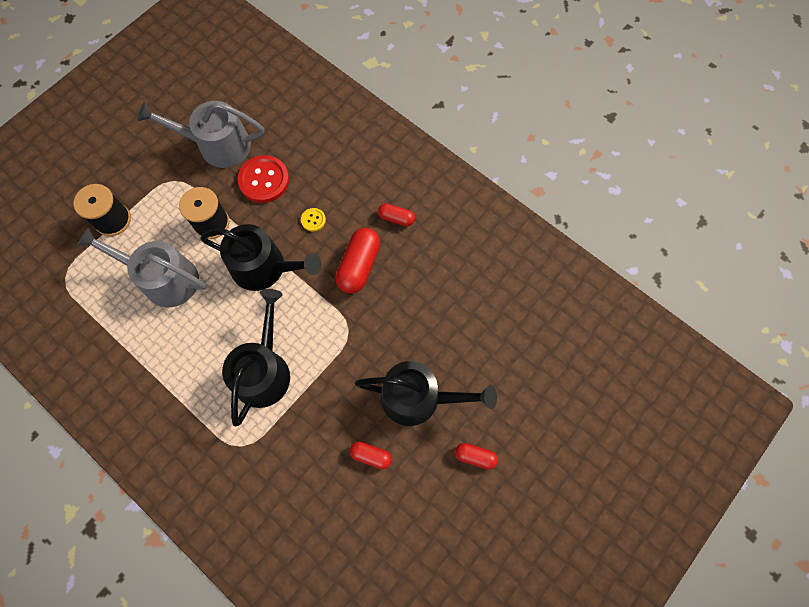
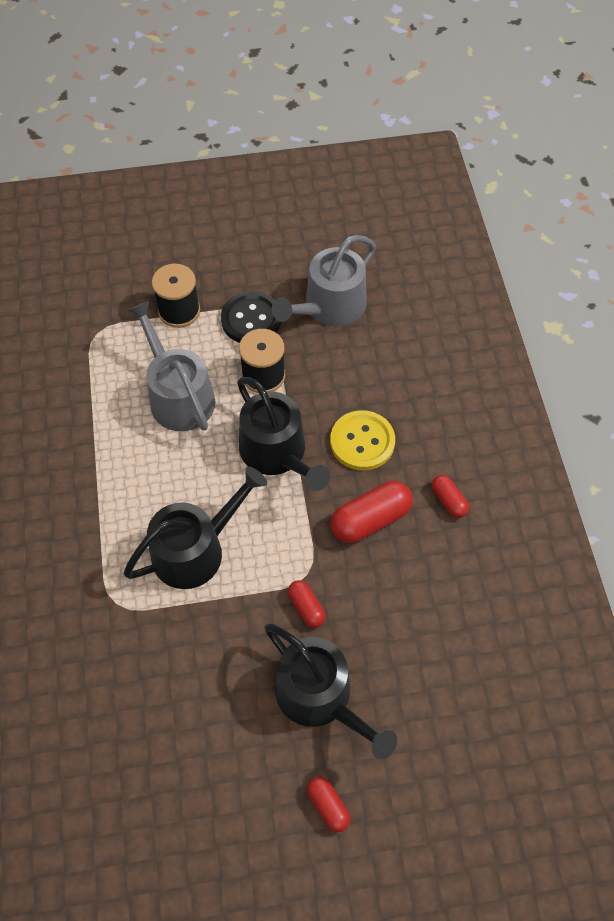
camera: 40 degrees right, 10 degrees down
(170, 191) = (251, 319): none -> black button
(218, 145) = (330, 307): grey watering can -> grey watering can turned 90 degrees counterclockwise
(264, 180) = (346, 370): red button -> none
(313, 220) = (362, 442): yellow button -> yellow button, size x2.09
(371, 456) = (225, 714): red capsule -> red capsule (306, 607)

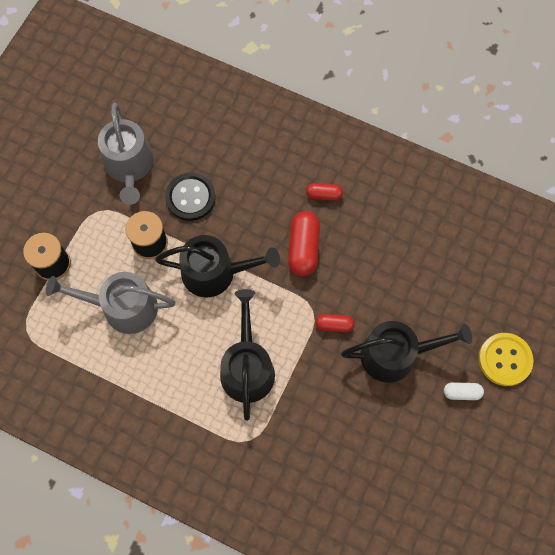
camera: 55 degrees left, 10 degrees up
(251, 319) = (99, 221): black button -> black button (190, 197)
(328, 805) = (461, 392): red capsule -> white capsule
(362, 442) = (246, 216): yellow button -> yellow button (505, 359)

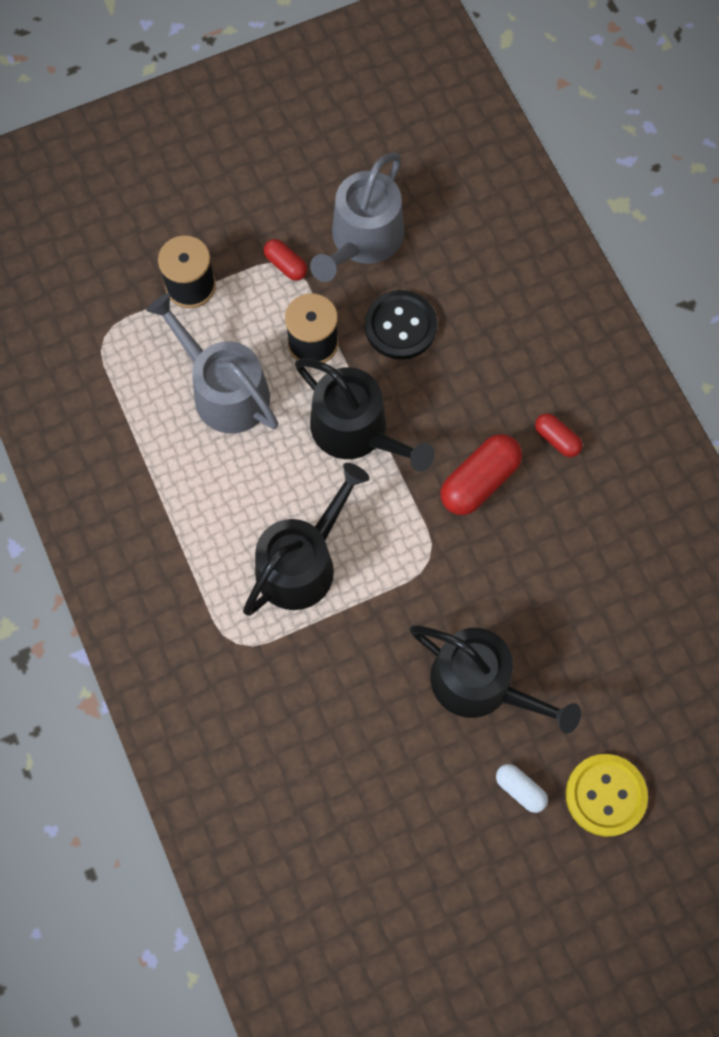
camera: 40 degrees right, 0 degrees up
(334, 325) = (439, 595): red capsule -> red capsule (286, 265)

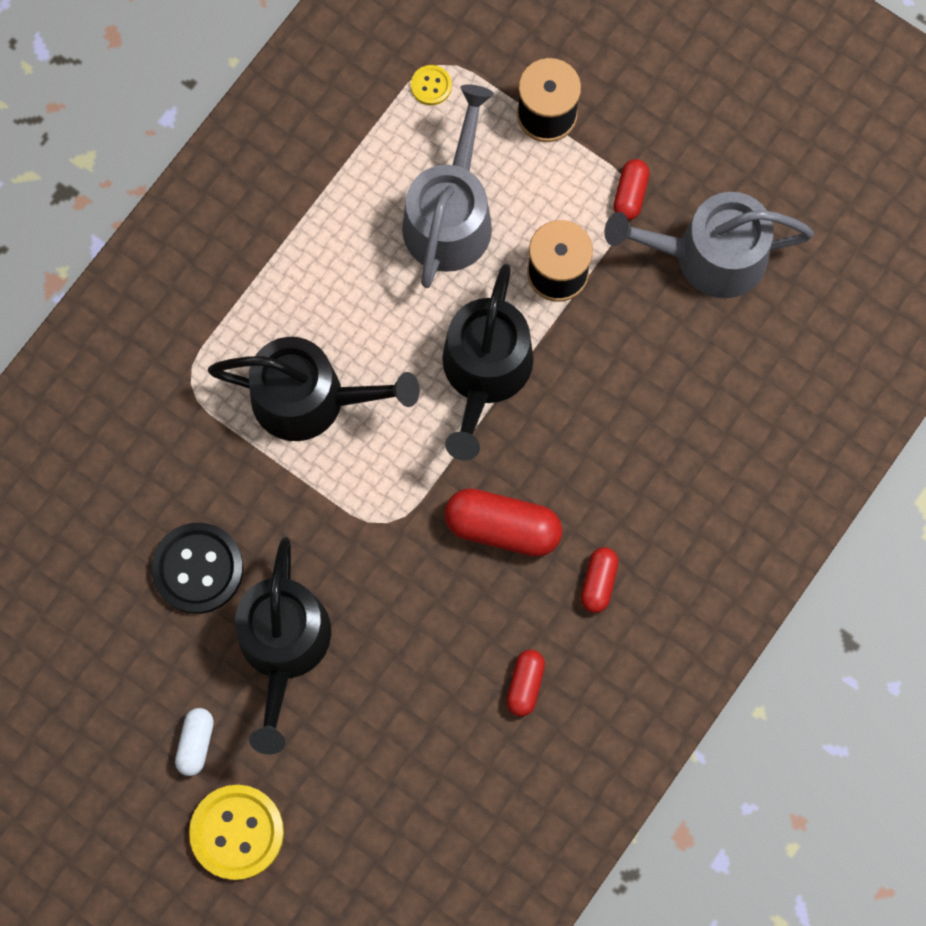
camera: 60 degrees right, 5 degrees up
(117, 350) = (431, 86): none -> yellow button
(400, 326) = (631, 351): black button -> black button (198, 569)
(604, 529) = (525, 684): none -> red capsule

